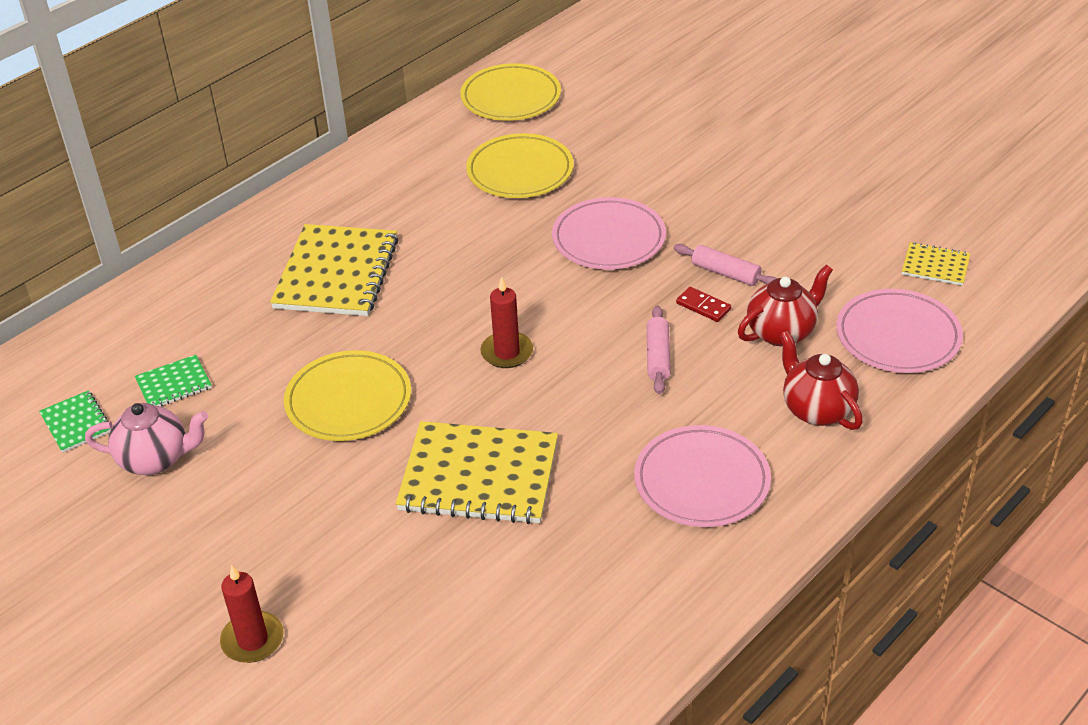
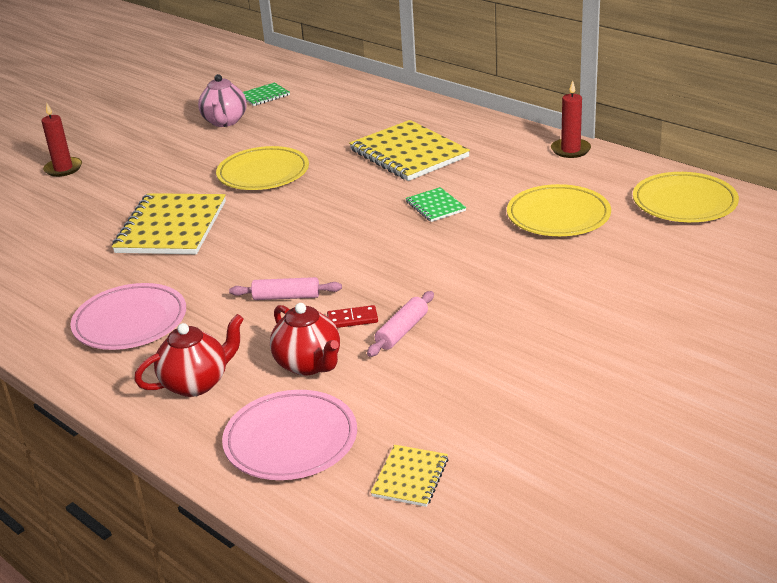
camera: 90 degrees right, 10 degrees down
(174, 384) = (294, 117): green notebook -> green notebook (435, 206)
(336, 273) = (409, 153): yellow notebook -> yellow notebook turned 45 degrees clockwise
(507, 352) = (304, 228): red candle -> red candle (570, 150)
(608, 239) = (455, 266): pink plate -> none
(703, 306) = (352, 319): red domino -> red domino turned 45 degrees clockwise

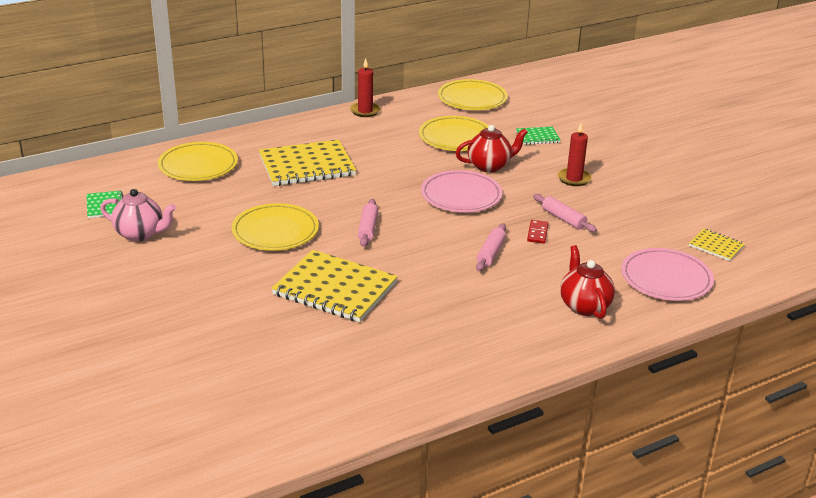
camera: 75 degrees left, 0 degrees up
(63, 169) = (143, 338): red candle -> red candle (574, 179)
(130, 322) = (481, 326): pink plate -> pink plate (461, 196)
(298, 215) = (368, 228): none -> pink rolling pin
(309, 364) = (584, 259): red teapot -> red teapot (489, 166)
(365, 108) = (198, 166): none -> yellow plate
(435, 206) = (403, 173): green notebook -> green notebook (537, 137)

